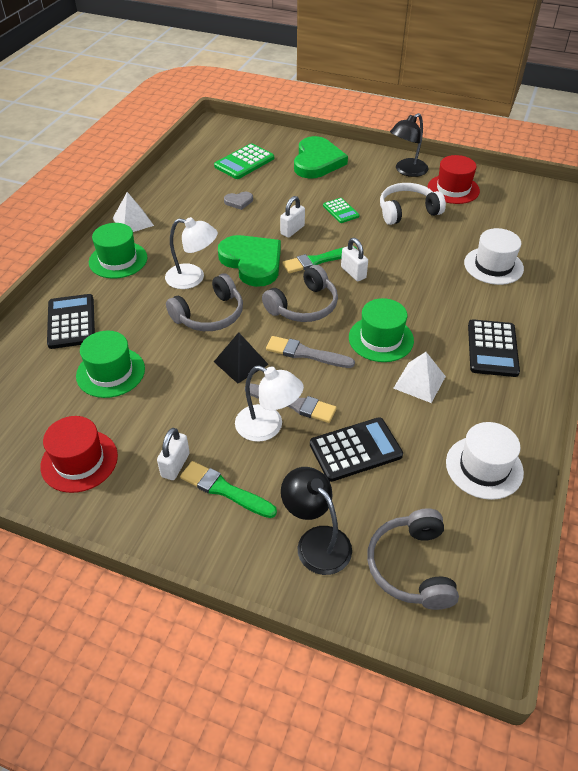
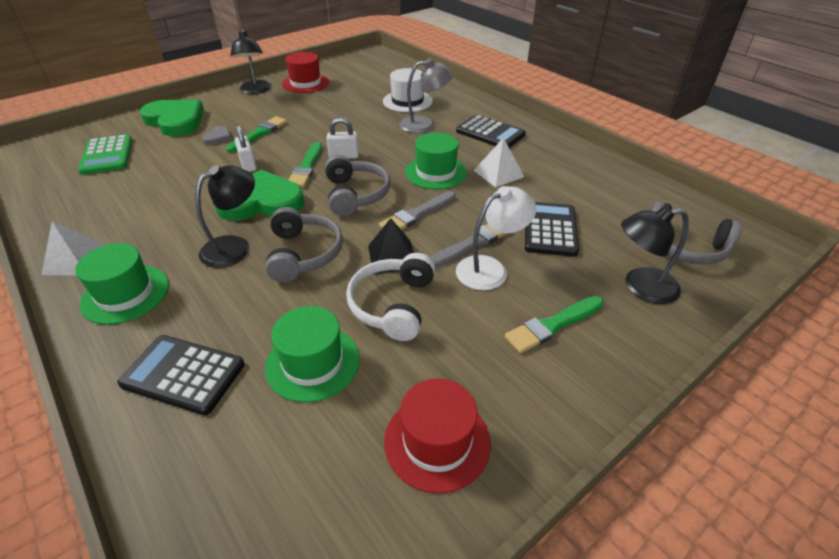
camera: 60 degrees left, 5 degrees down
(175, 465) = (498, 352): white padlock -> none
(193, 278) = (234, 246): white lamp -> black lamp
(239, 201) = (161, 179): grey heart -> grey heart (218, 137)
(341, 211) = (259, 134): green calculator -> green brush
(407, 211) = (303, 108): white headphones -> white headphones (393, 305)
(459, 297) = (425, 125): none -> grey lamp
(484, 467) = (602, 179): white hat -> none

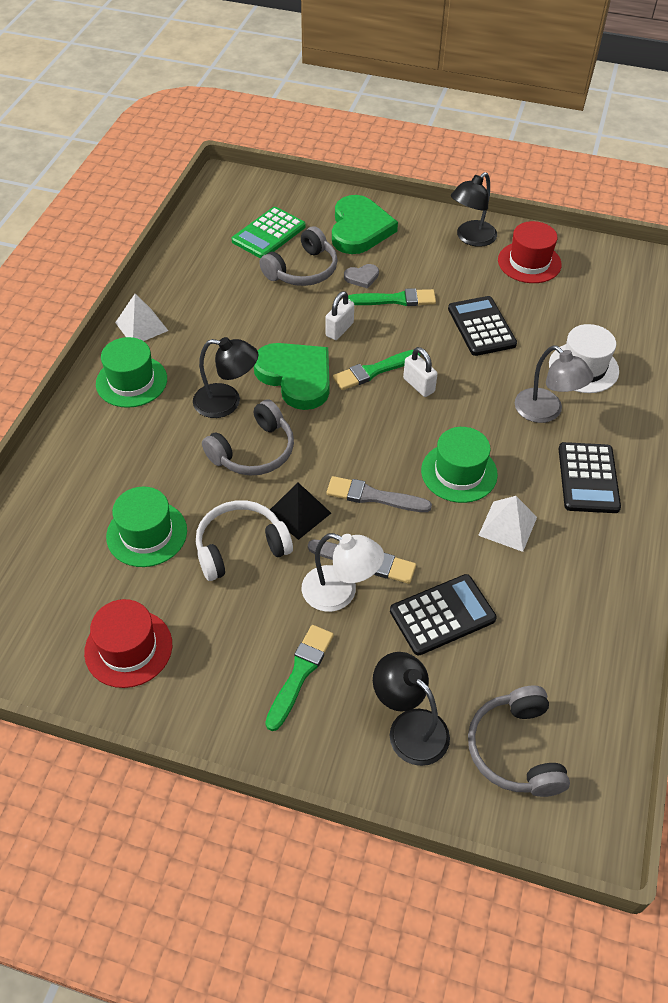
camera: 55 degrees right, 10 degrees up
(183, 374) = (88, 469): black calculator -> black calculator (481, 327)
(355, 194) = (364, 433): grey headphones -> grey headphones (302, 270)
(552, 325) = (300, 673): green brush -> green brush turned 90 degrees clockwise

